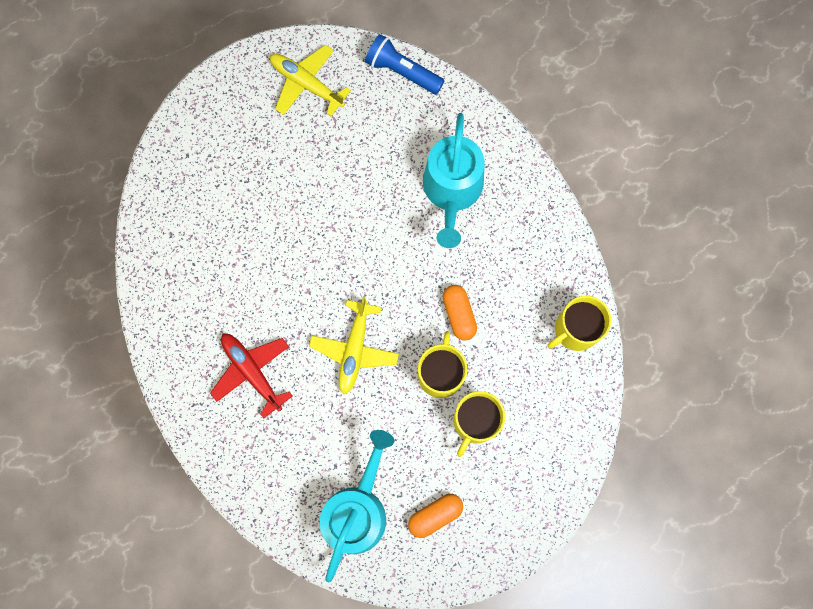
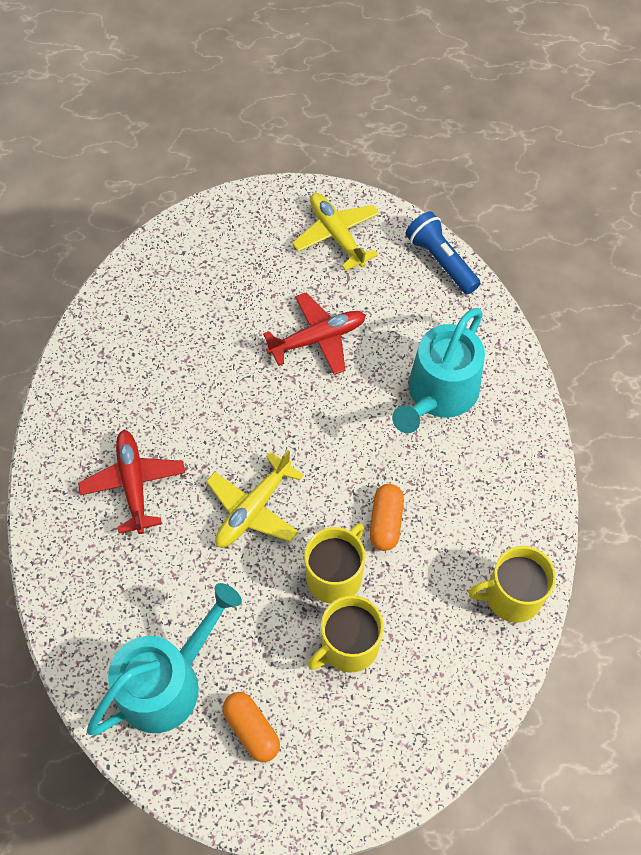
camera: 25 degrees right, 15 degrees down
(336, 185) = (318, 339): none -> red plane
(435, 515) = (252, 729): orange capsule -> orange capsule turned 60 degrees clockwise

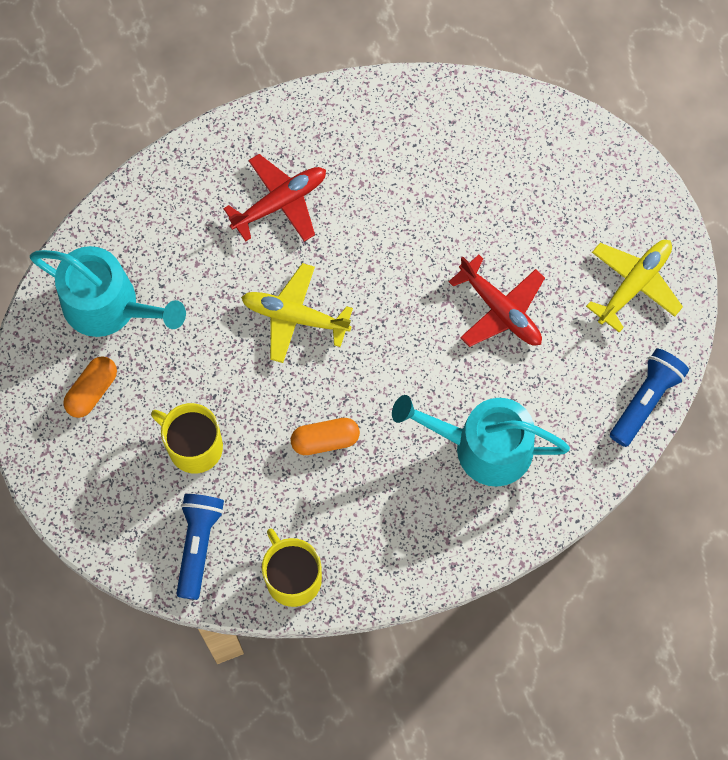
camera: 70 degrees right, 10 degrees up
(335, 575) = (255, 412): yellow mug -> none
(451, 675) = (198, 544): none -> blue flashlight

